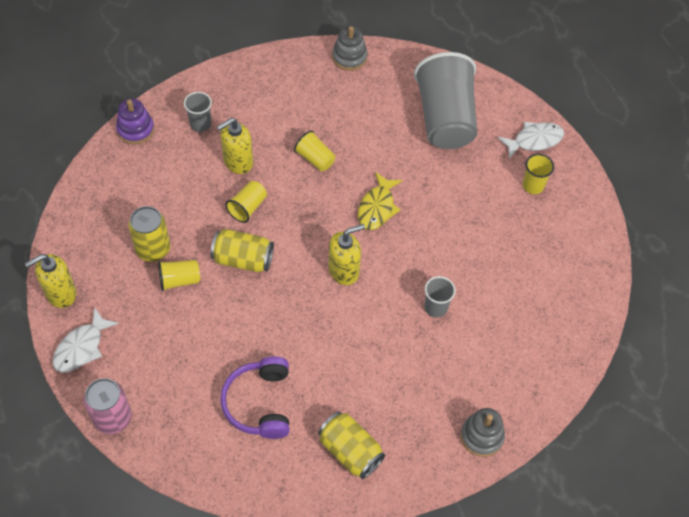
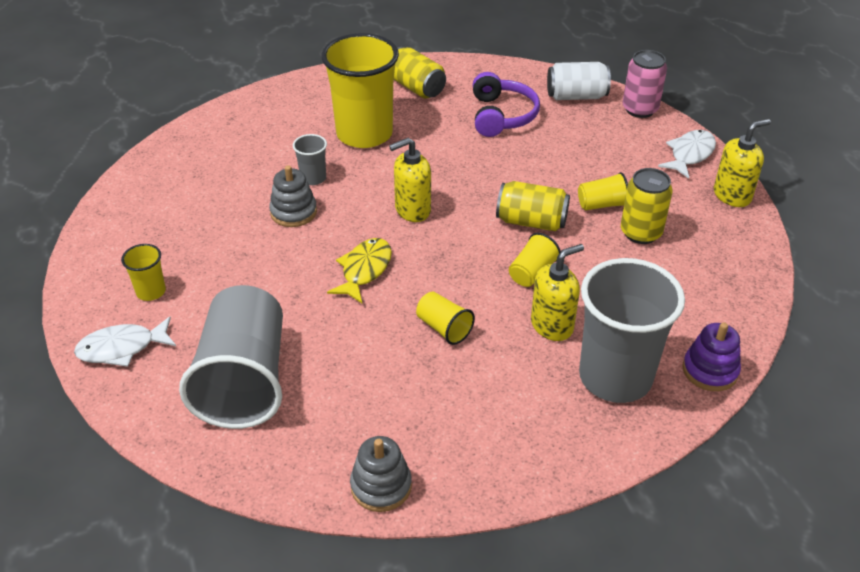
camera: 175 degrees left, 15 degrees down
(176, 439) = (576, 96): none -> white can
(200, 124) = (615, 377): grey cup -> grey cup, size x2.29
(397, 371) = (364, 134): none -> yellow cup
(482, 436) = (293, 93): grey stacking toy -> grey stacking toy (293, 212)

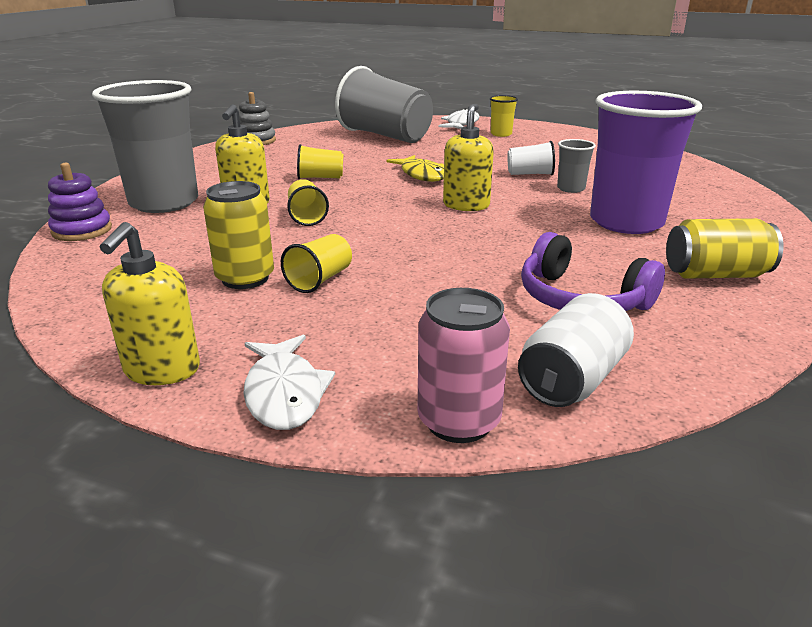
camera: 130 degrees right, 15 degrees down
(293, 212) = (530, 174): grey stacking toy -> white cup
(364, 134) = (626, 222): yellow cup -> purple cup
(531, 221) = (363, 239): yellow can -> none

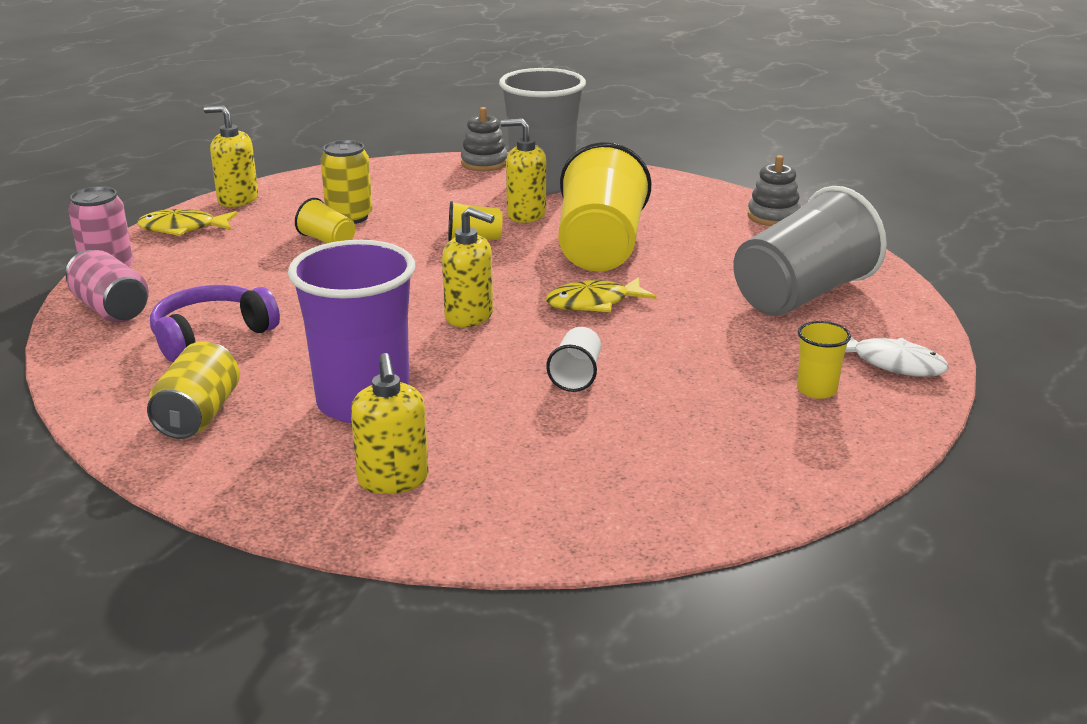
camera: 100 degrees right, 0 degrees up
(82, 230) = (484, 163): purple stacking toy -> grey stacking toy
(284, 393) = (183, 228): white fish -> yellow fish
(320, 178) = (600, 248): yellow cup -> yellow cup, size x2.29
(571, 189) = (501, 393): grey cup -> none
(572, 379) = (111, 309): white can -> pink can
(702, 204) = (393, 480): none -> yellow soap dispenser

